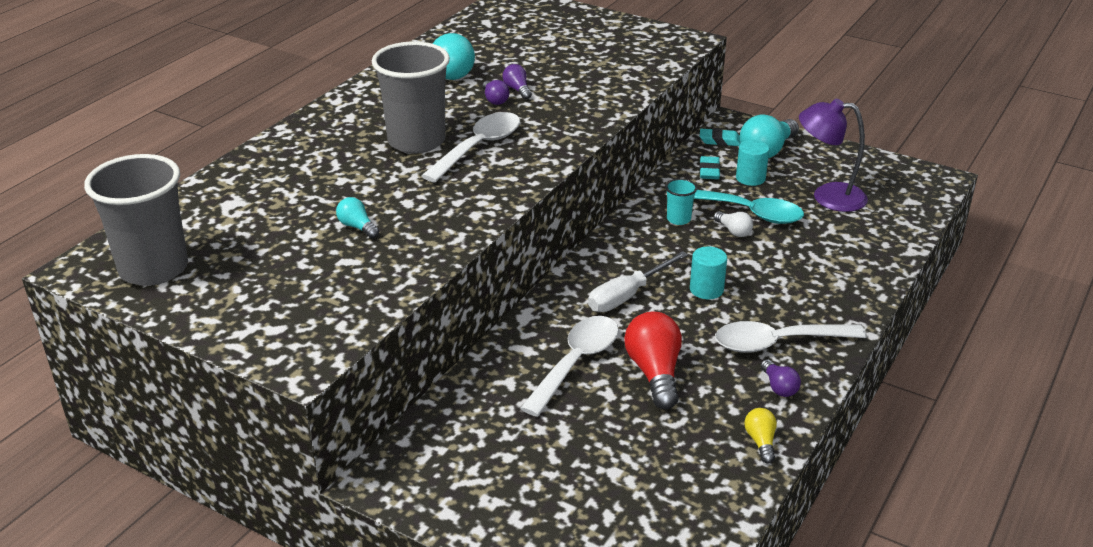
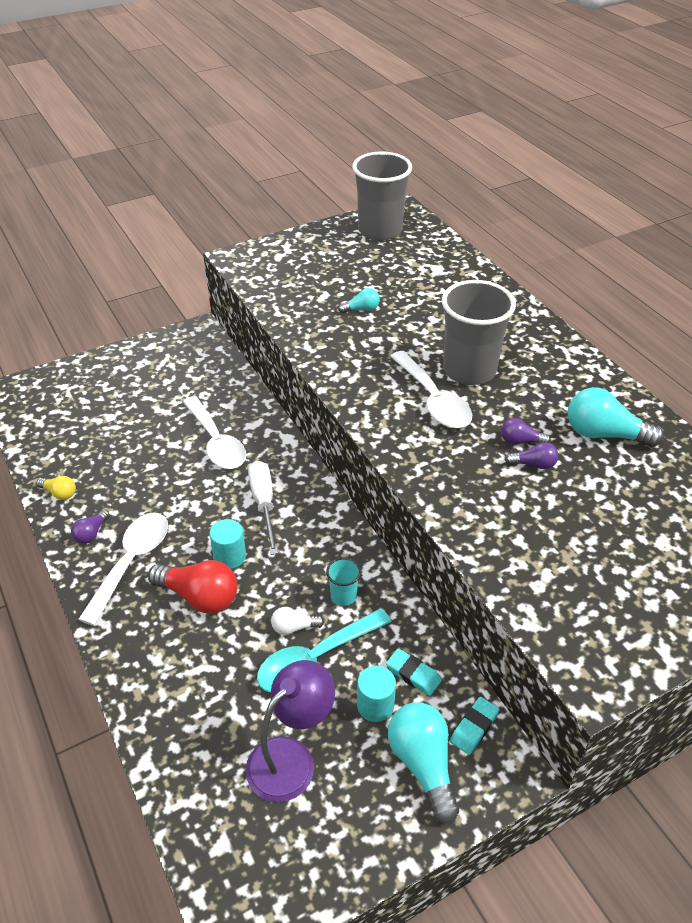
camera: 120 degrees right, 10 degrees up
(654, 373) = (169, 475): red light bulb -> red light bulb (199, 596)
(779, 387) = (91, 533): purple light bulb -> purple light bulb turned 75 degrees counterclockwise

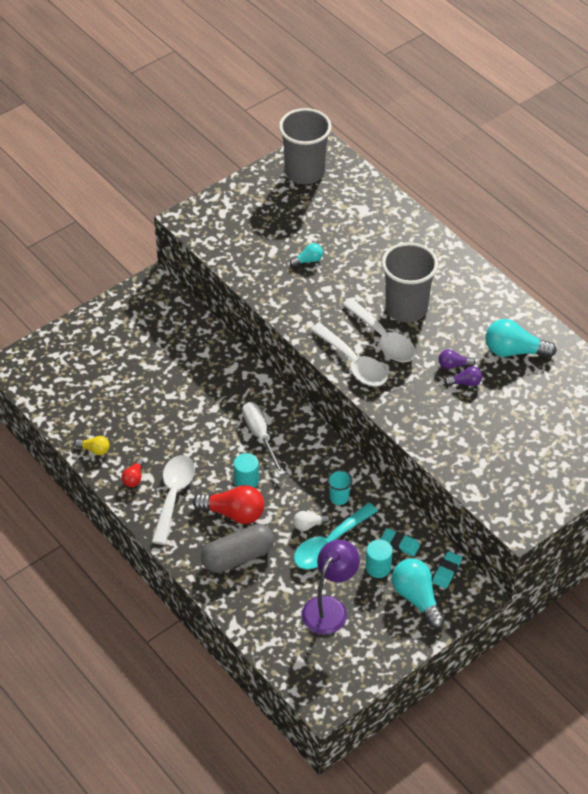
camera: 10 degrees left, 5 degrees up
(91, 533) = (134, 478): purple light bulb -> red light bulb
(185, 658) = (238, 557): none -> grey capsule
(216, 442) = (205, 389): white spoon -> white spoon (353, 363)

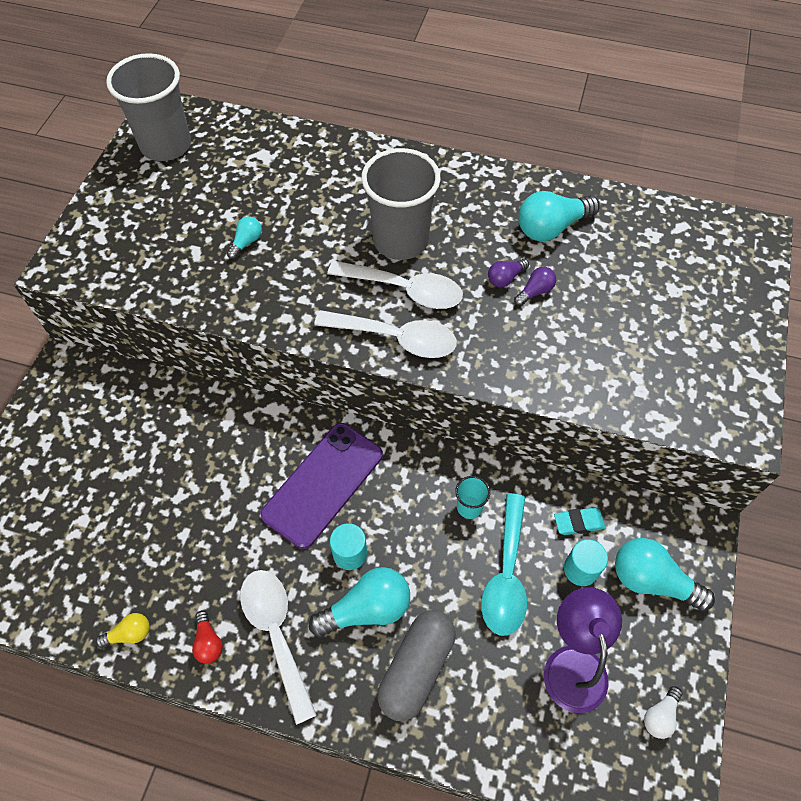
camera: 35 degrees left, 10 degrees up
(233, 513) = (366, 609): red light bulb -> turquoise light bulb
(260, 436) = (323, 484): white screwdriver -> purple phone
(309, 525) = (464, 565): white light bulb -> white light bulb (660, 715)
(446, 571) = (652, 524): turquoise eraser -> none

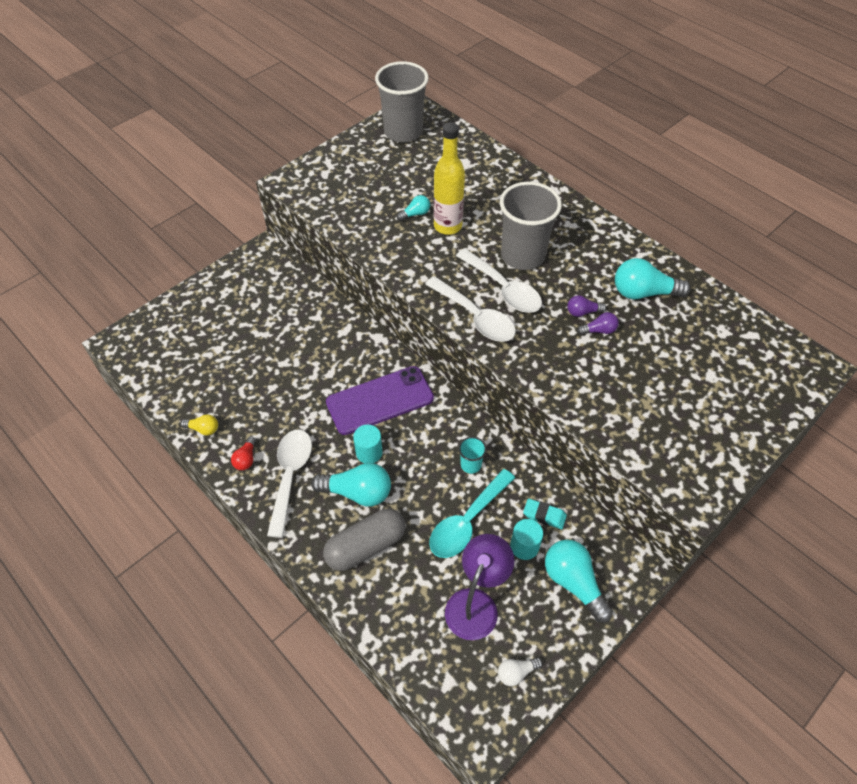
camera: 30 degrees right, 5 degrees down
(294, 241) = (448, 226): none -> yellow bottle

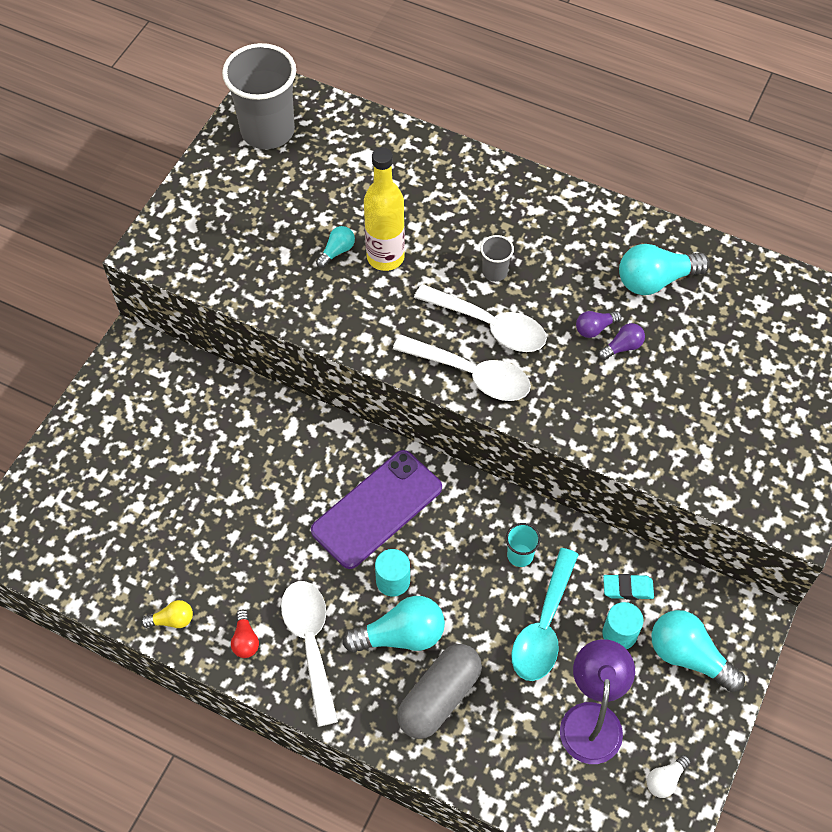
camera: 20 degrees left, 5 degrees up
(523, 256) = (495, 272): grey cup -> grey cup, size x0.44

